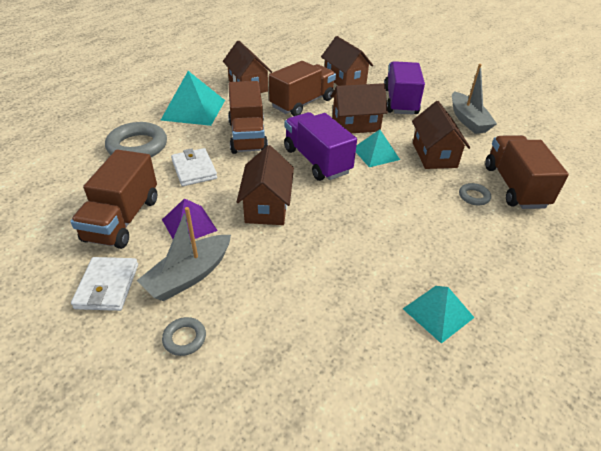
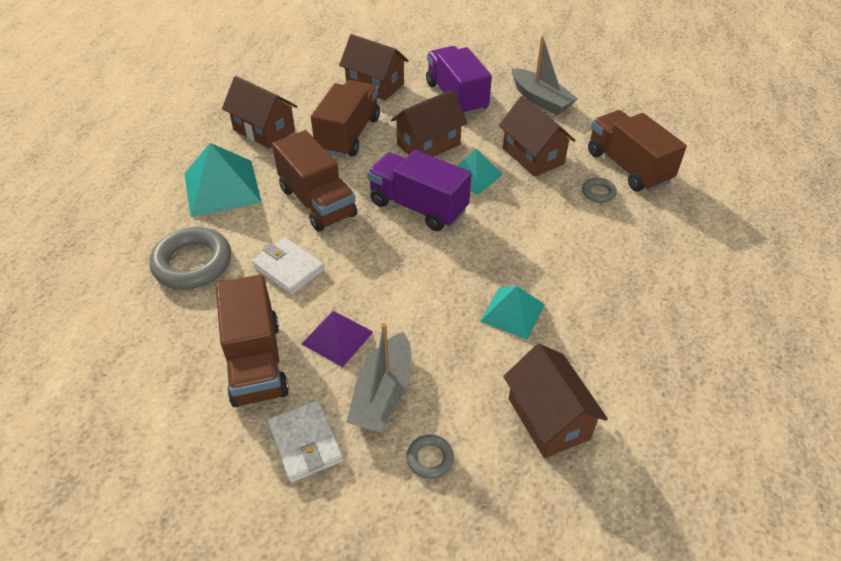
camera: 25 degrees left, 5 degrees up
(267, 206) = (404, 282): brown house -> brown house (548, 418)
(438, 313) = (637, 329): turquoise pyramid -> turquoise pyramid (512, 312)

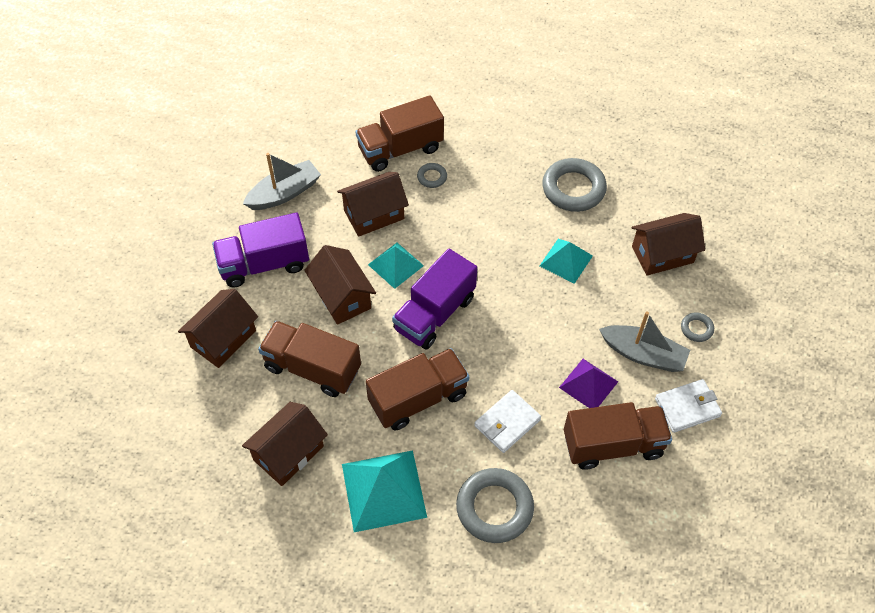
camera: 85 degrees left, 10 degrees up
(629, 317) = (573, 189): none -> grey ring

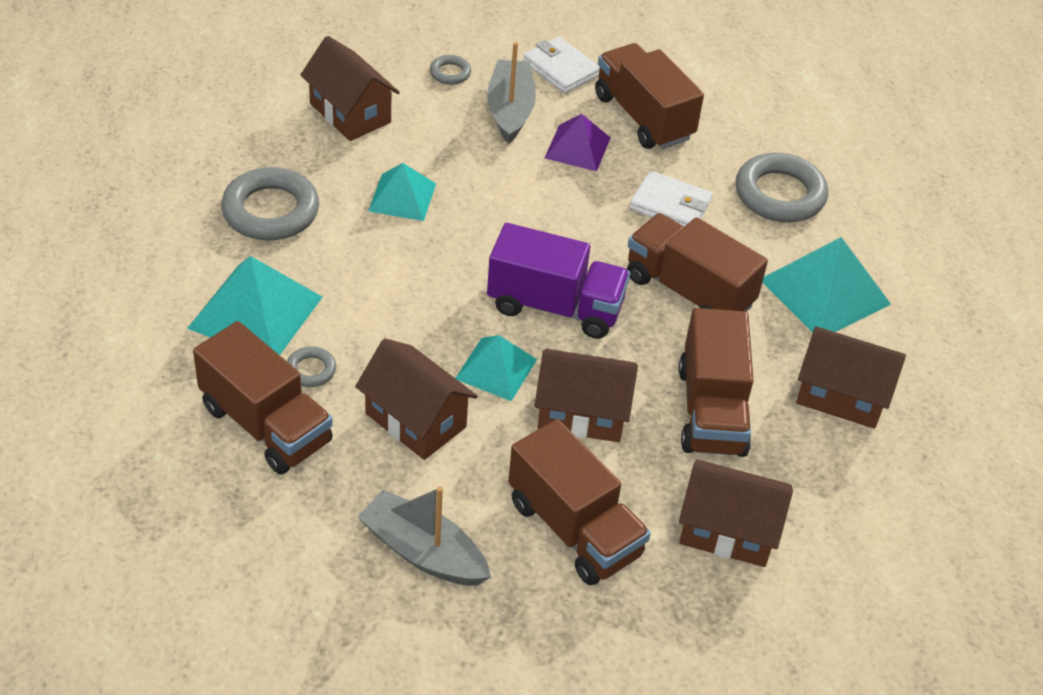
camera: 115 degrees left, 10 degrees down
(264, 264) = (574, 528): purple truck -> brown truck
(342, 297) = (582, 413): brown house -> brown house turned 60 degrees clockwise
(487, 162) = (255, 312): none -> turquoise pyramid

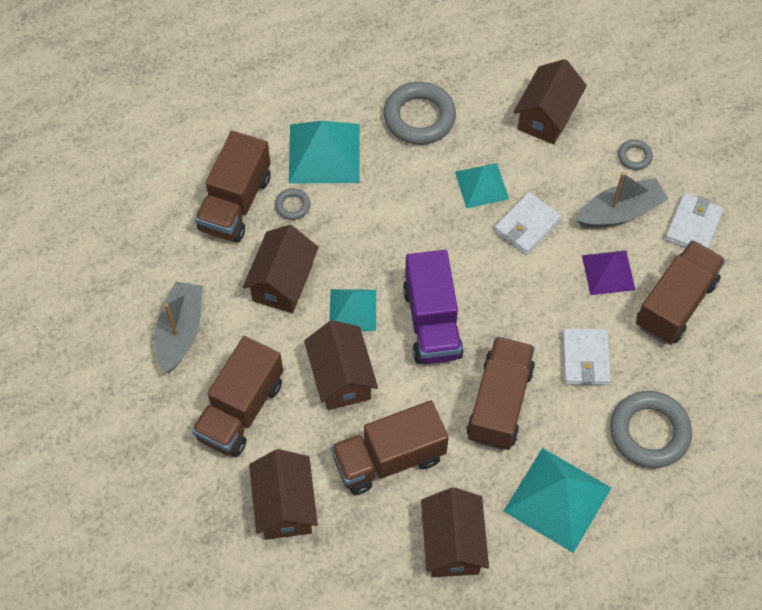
camera: 70 degrees right, 15 degrees up
(479, 183) = (527, 225): none -> white wallet

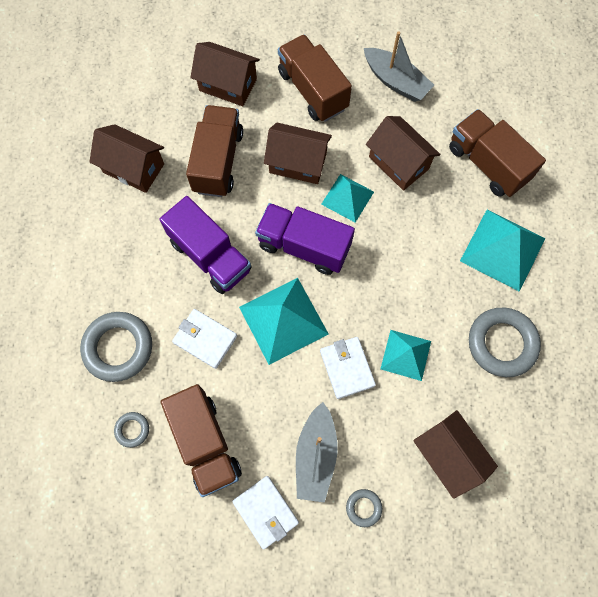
camera: 120 degrees right, 10 degrees up
(292, 206) = (463, 202): grey ring -> grey ring (132, 430)
(499, 403) = (210, 256): brown truck -> purple truck
(557, 499) = (115, 251): turquoise pyramid -> turquoise pyramid (283, 320)
(608, 272) = (266, 406): purple pyramid -> none

